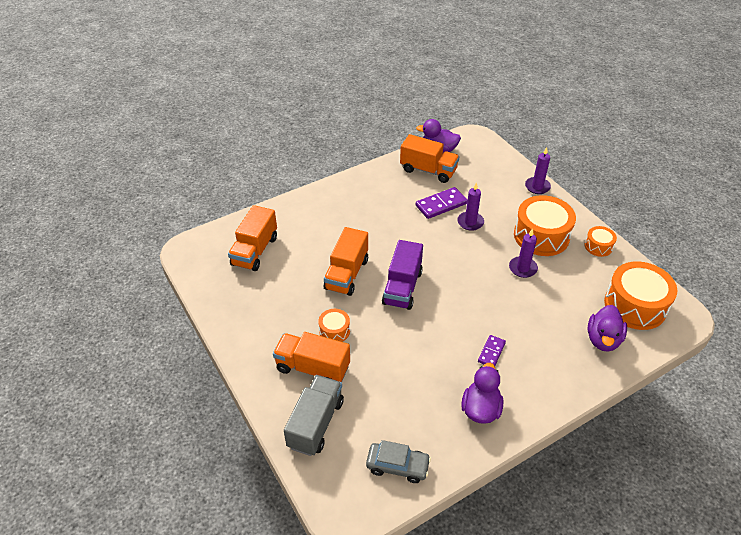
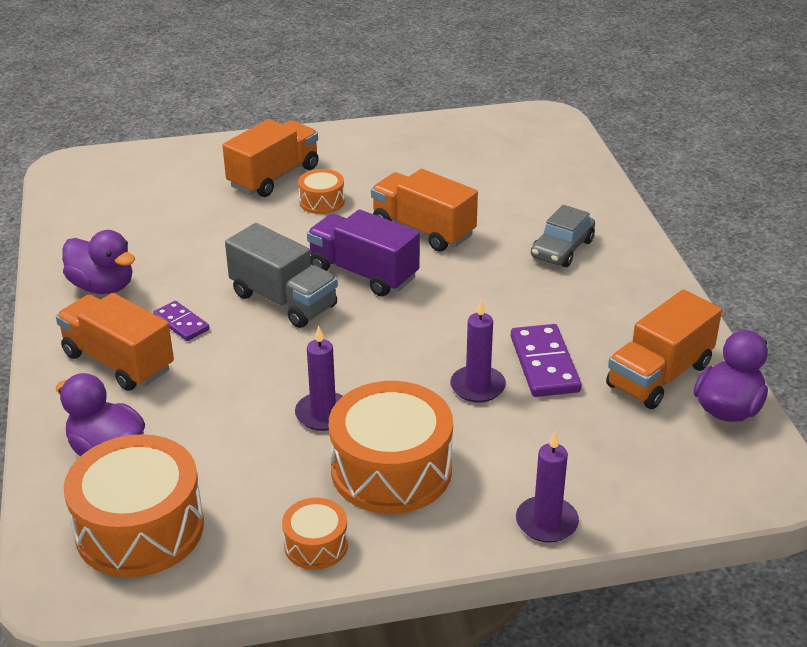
camera: 110 degrees right, 10 degrees down
(255, 251) = (516, 164): orange truck -> orange truck (118, 362)
(316, 424) = (193, 166): grey truck -> grey truck (283, 300)
(397, 466) = (89, 208): grey car -> grey car (562, 249)

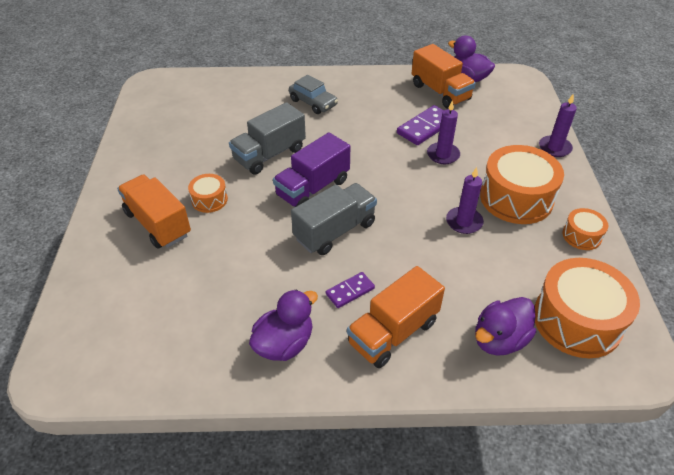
camera: 80 degrees left, 10 degrees up
(423, 230) = (269, 154): orange truck -> grey truck
(544, 364) = (425, 127): purple domino -> purple domino turned 45 degrees counterclockwise

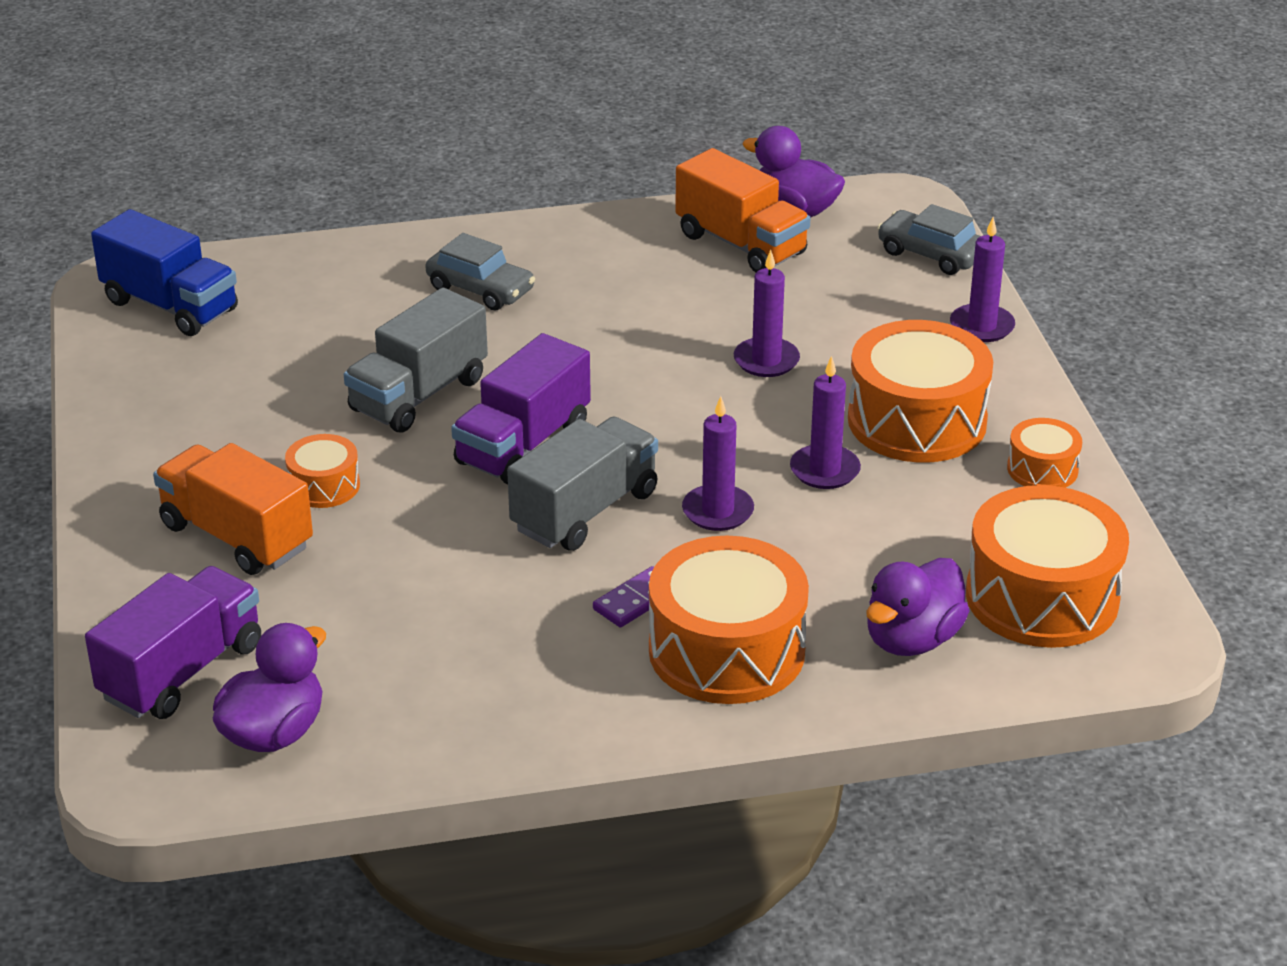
camera: 10 degrees left, 10 degrees down
(102, 304) = (182, 671): none -> purple truck
(171, 96) = (170, 306): none -> blue truck
(284, 344) = (539, 689): purple duck -> purple duck (274, 733)
(393, 332) = (726, 651): orange truck -> orange drum
(403, 240) = (717, 511): none -> purple candle
(425, 127) = (722, 314): purple domino -> none
(532, 106) = (931, 254): none -> grey car

